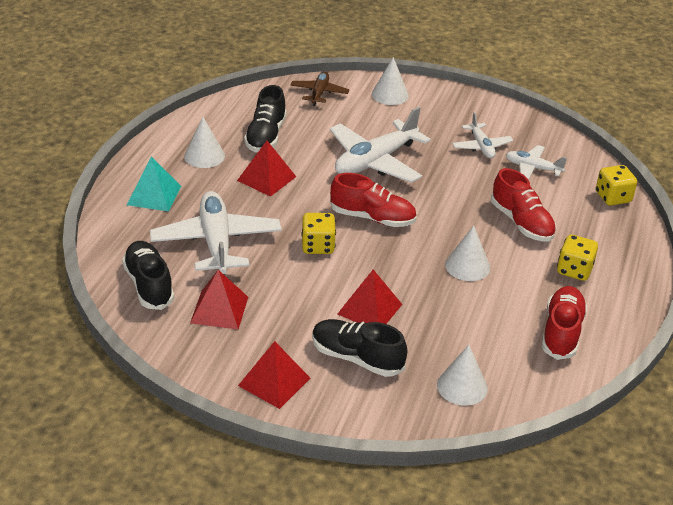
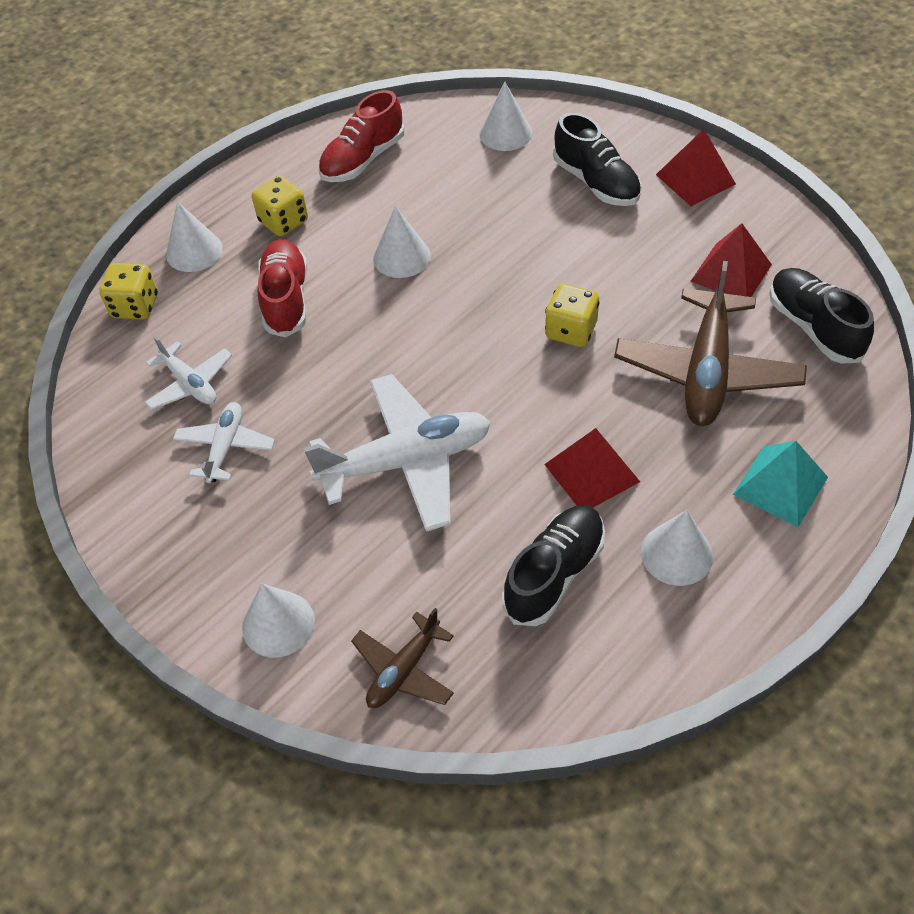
camera: 150 degrees left, 15 degrees up
(149, 285) = (813, 327): black shoe -> black shoe turned 150 degrees clockwise
(216, 242) = (707, 371): white plane -> brown plane
(369, 309) = (551, 232): red pyramid -> none
(372, 218) = (473, 357): red shoe -> none
(614, 237) = (194, 251): none -> white cone

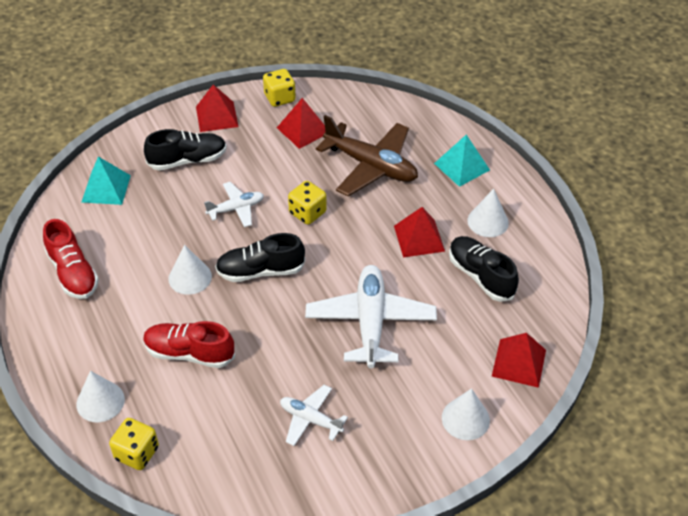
camera: 75 degrees left, 5 degrees down
(190, 384) = (239, 430): white plane -> white plane (236, 209)
(283, 221) = (107, 337): yellow dice -> yellow dice (279, 98)
(404, 670) = (519, 362): brown plane -> red pyramid
(505, 133) = (106, 188): white cone -> turquoise pyramid
(813, 327) = (363, 114): black shoe -> black shoe (260, 271)

